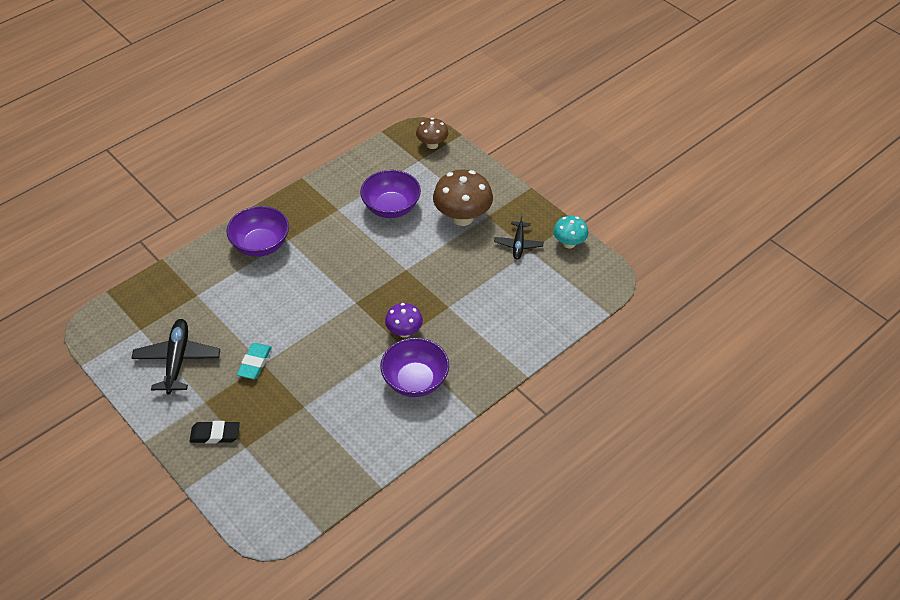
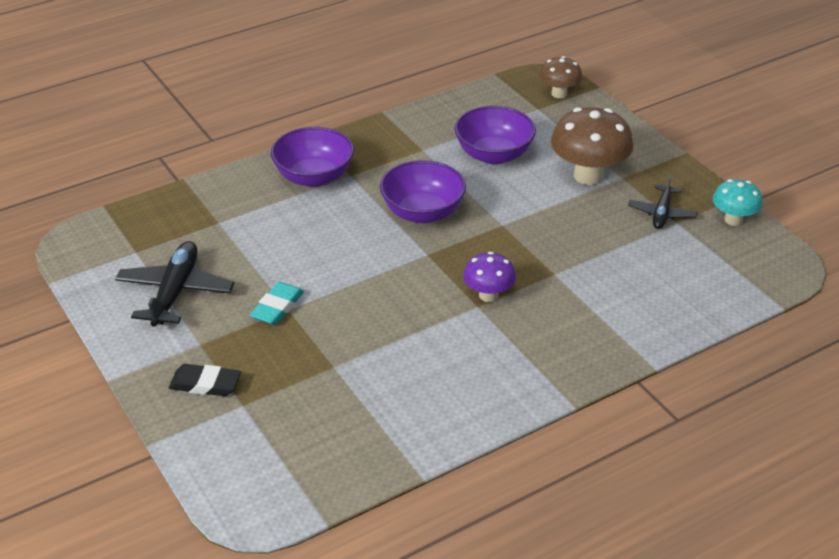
camera: 10 degrees right, 10 degrees down
(415, 380) = (494, 355): purple bowl -> purple bowl (422, 212)

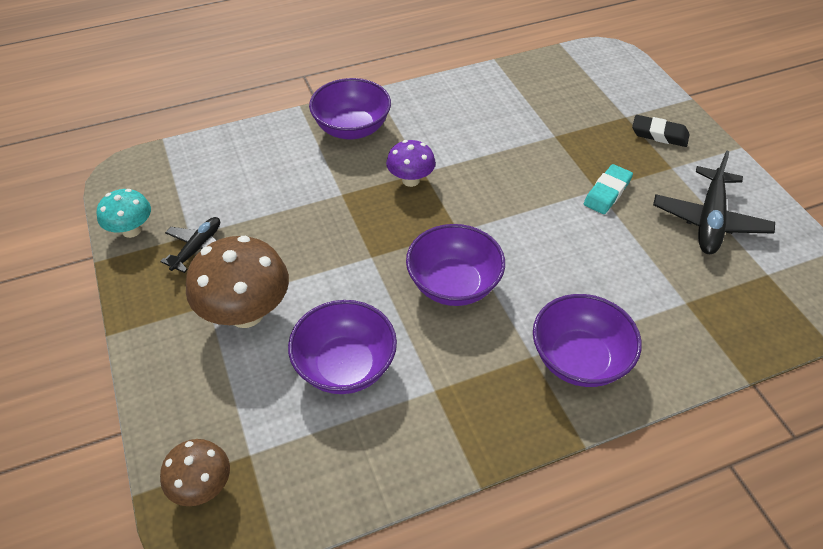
camera: 170 degrees left, 10 degrees up
(577, 346) = (352, 128): none -> purple bowl

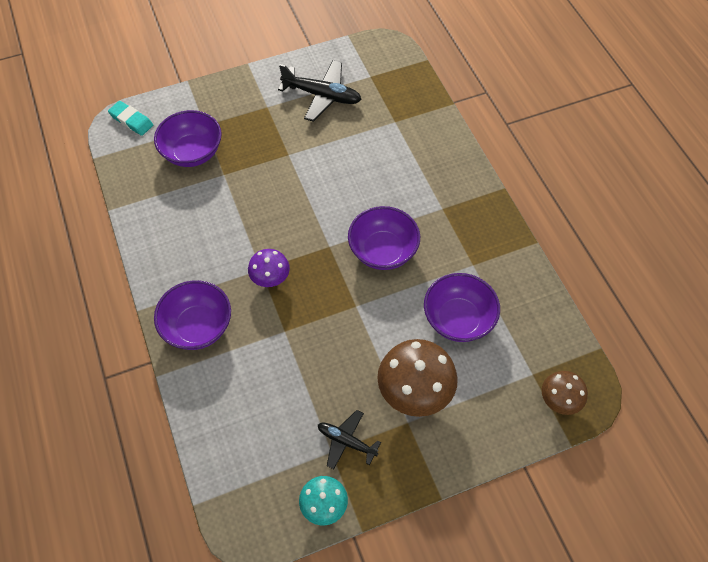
camera: 90 degrees left, 10 degrees up
(579, 359) = (443, 183): purple bowl -> purple bowl (192, 152)
(607, 192) = (291, 149): turquoise eraser -> turquoise eraser (131, 120)
(659, 134) = (229, 107): black eraser -> none

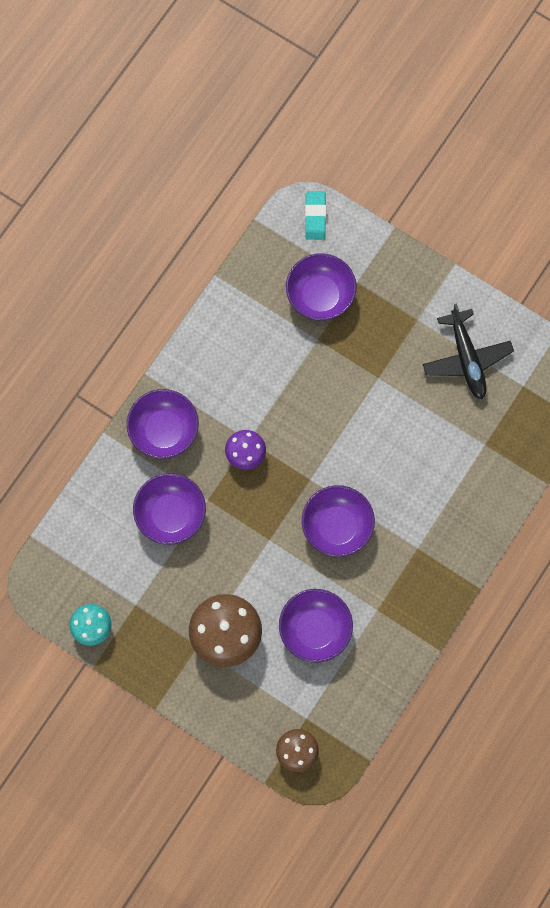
camera: 55 degrees right, 15 degrees up
(273, 368) = (171, 514): none -> purple bowl
(346, 441) = (151, 610): black plane -> none

